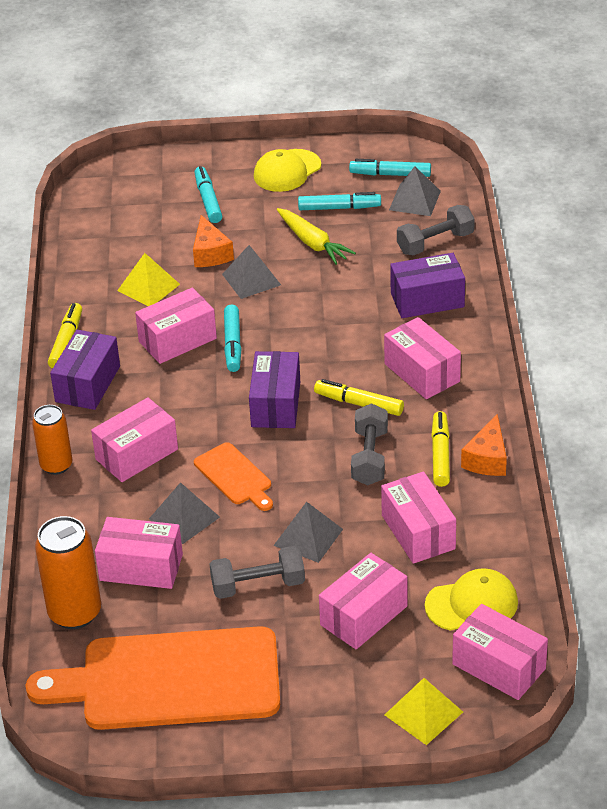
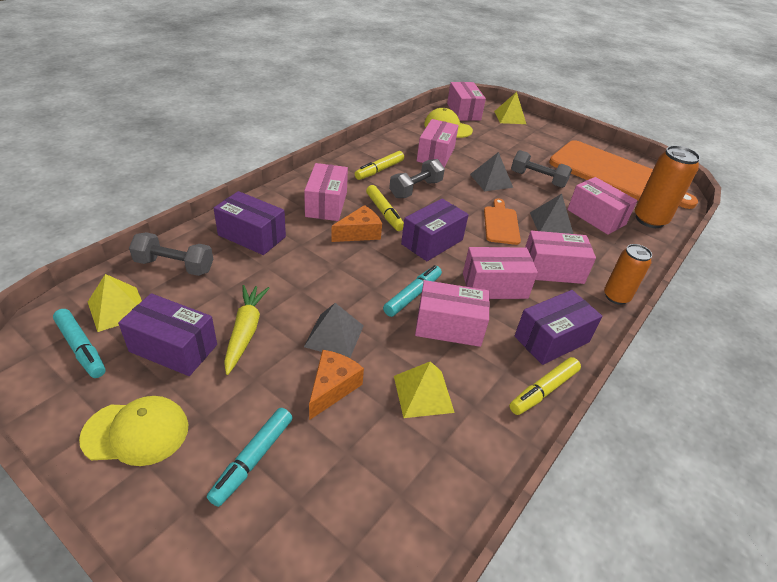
camera: 145 degrees left, 0 degrees up
(339, 208) = (173, 348): turquoise marker -> purple box
(364, 615) = (499, 147): pink box -> pink box (494, 286)
(415, 200) = (117, 308): grey pyramid -> yellow pyramid
(487, 459) = (361, 157): orange cheese -> orange cheese (359, 233)

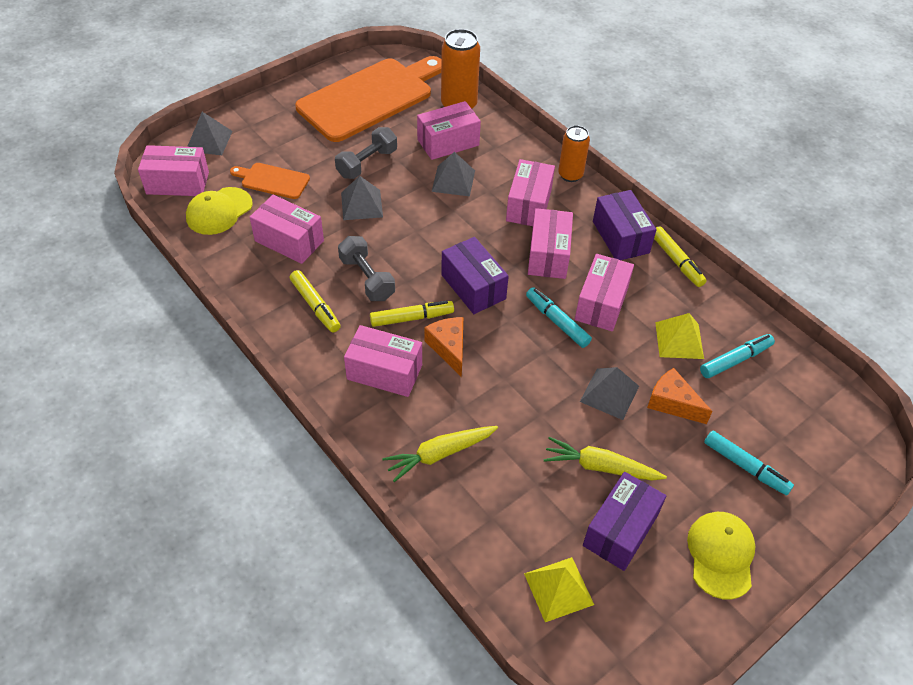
camera: 75 degrees left, 10 degrees up
(81, 348) = (617, 617): turquoise marker -> turquoise marker (735, 360)
(174, 266) = (489, 535): grey dumbbell -> none
(252, 236) = (440, 454): purple box -> yellow carrot
(501, 223) = (448, 221): orange cutting board -> orange cutting board (272, 180)
(510, 117) = (209, 141): yellow pyramid -> grey pyramid

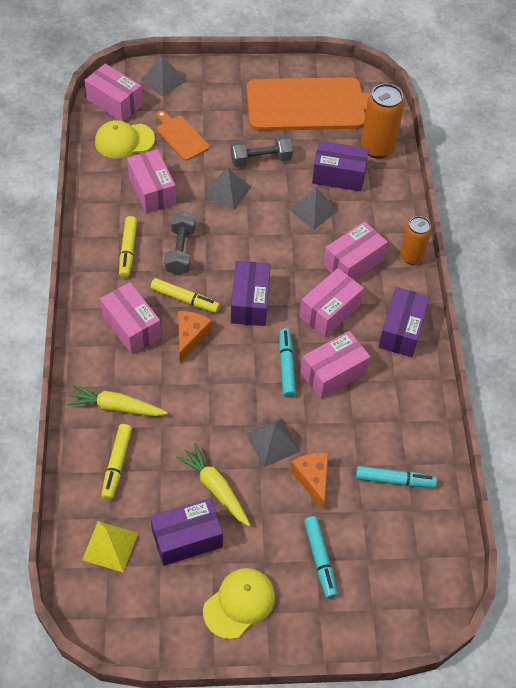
camera: 35 degrees right, 5 degrees up
(448, 142) = (338, 175): pink box -> purple box
(676, 261) = (427, 377): yellow marker -> yellow marker (117, 464)
(679, 340) = (365, 437): yellow pyramid -> none

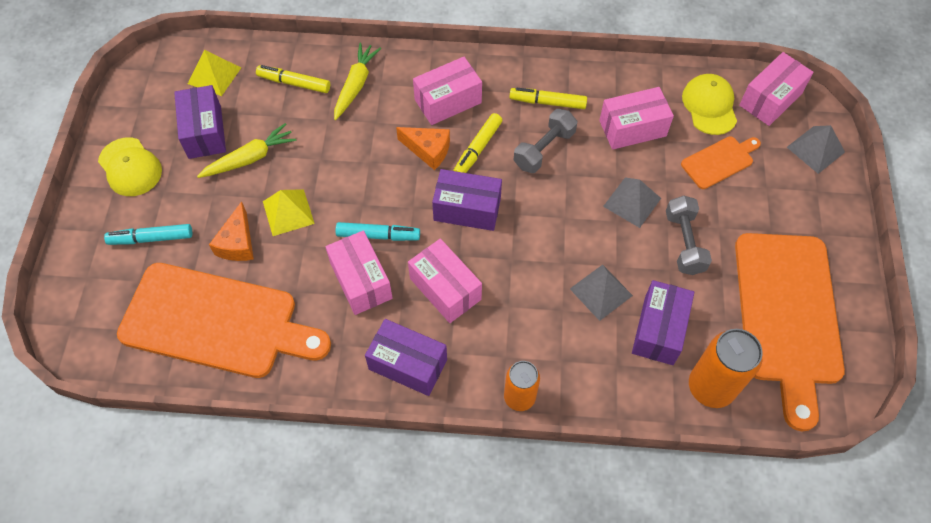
camera: 100 degrees right, 5 degrees up
(180, 251) = (544, 149): grey dumbbell -> grey dumbbell turned 60 degrees counterclockwise
(272, 442) = (288, 212): grey pyramid -> yellow pyramid
(312, 479) = (238, 243): orange cheese -> orange cheese turned 105 degrees clockwise
(353, 263) = (514, 326): pink box -> none
(394, 480) = (216, 322): turquoise marker -> orange cutting board

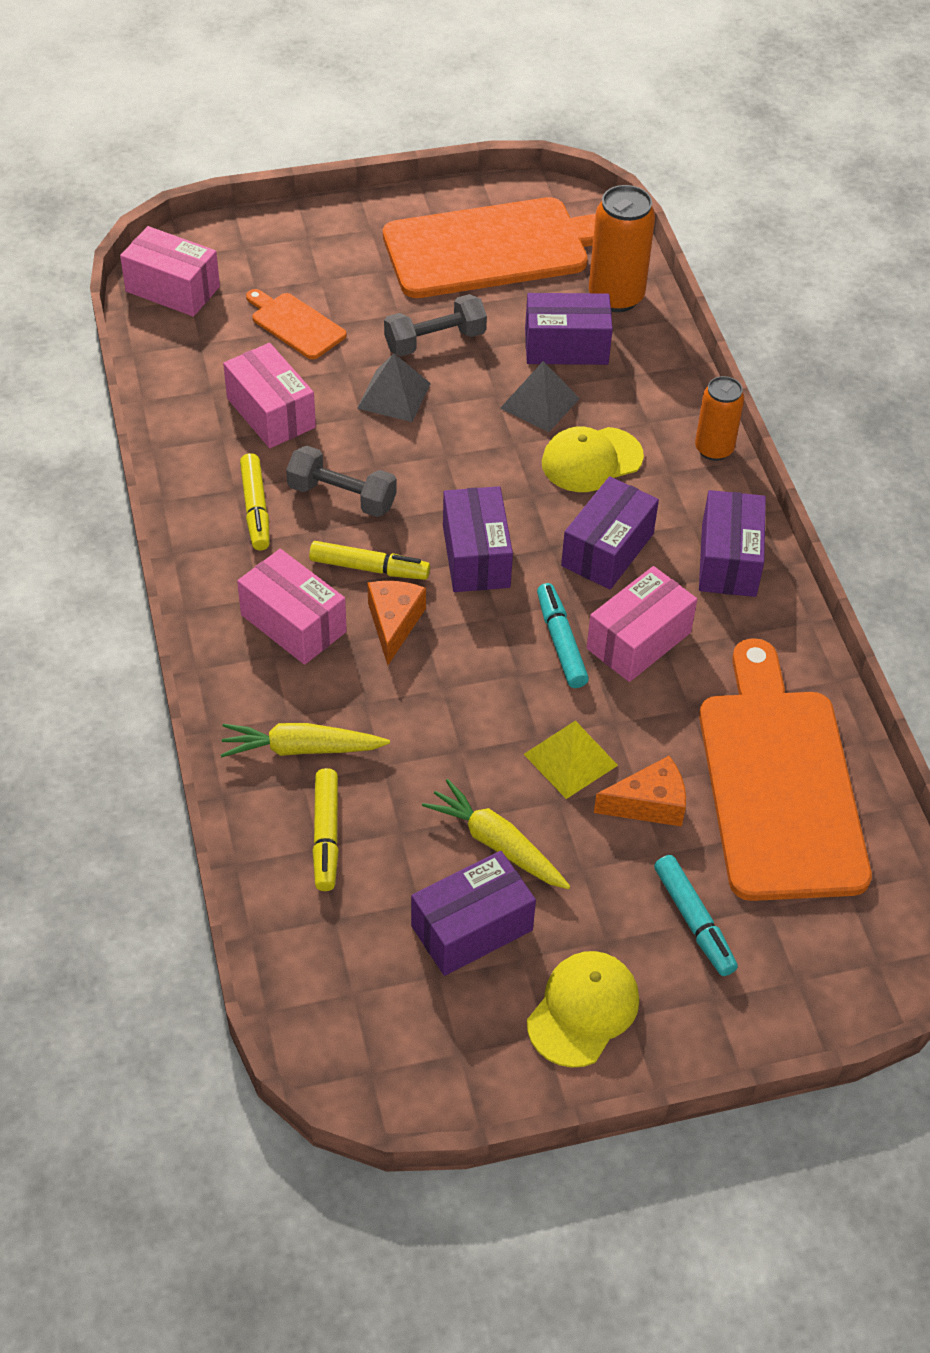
camera: 110 degrees left, 10 degrees down
(214, 75) = (349, 961): yellow pyramid -> none
(445, 289) = (607, 550): pink box -> purple box
(709, 106) = (204, 344): yellow cap -> yellow cap (591, 460)
(815, 149) = (243, 243): grey pyramid -> none

